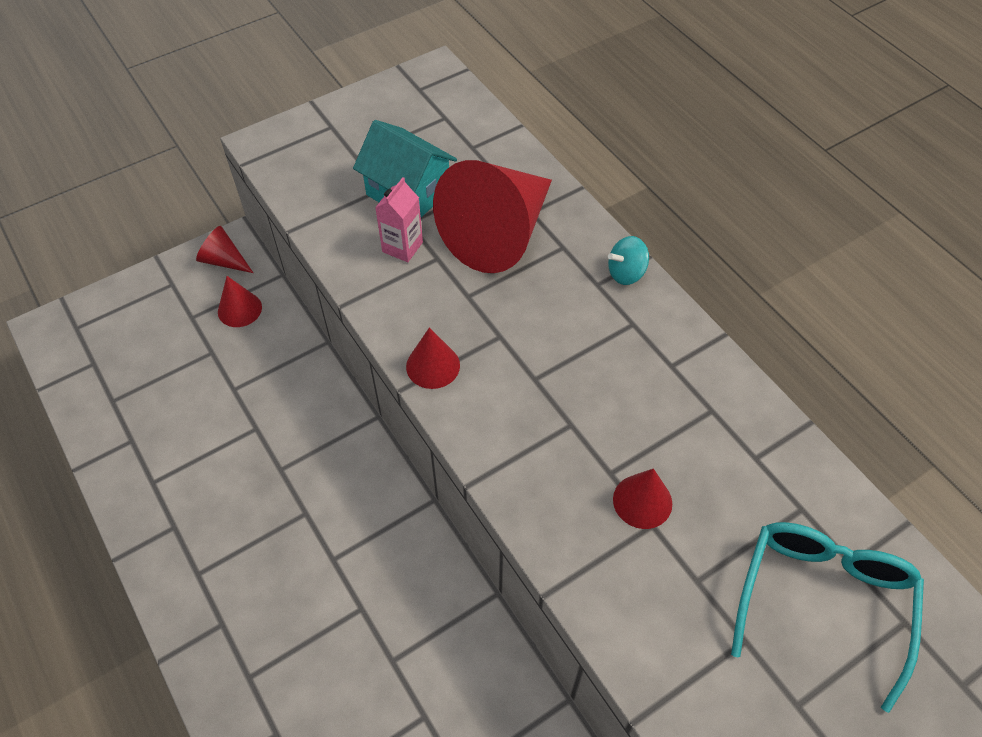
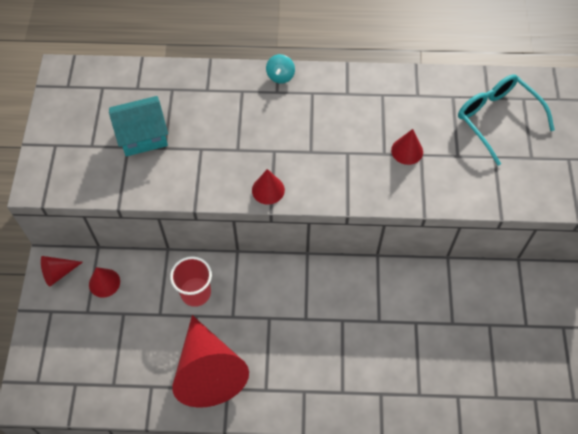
camera: 55 degrees left, 5 degrees up
(287, 408) = (195, 293): none -> red cup
(402, 247) = (179, 160): pink carton -> none
(499, 233) = (209, 112): red cone -> red cone (208, 370)

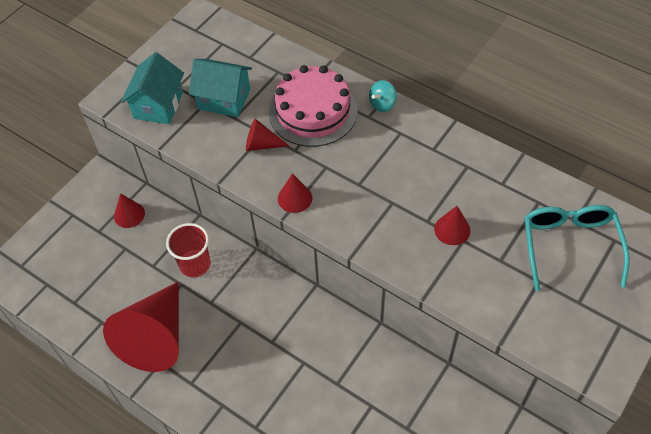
camera: 35 degrees right, 5 degrees down
(58, 273) = (100, 187): red cone -> red cone (261, 144)
(86, 170) = (158, 105): none -> turquoise house
(228, 109) = (313, 111): none -> pink cake

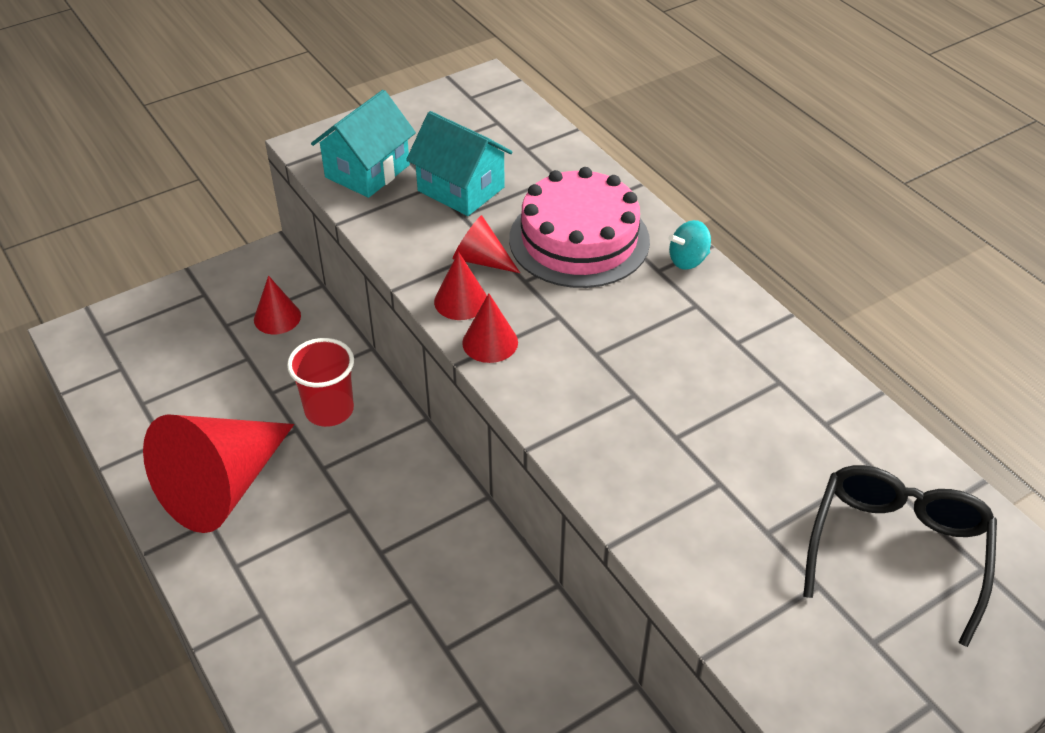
camera: 20 degrees right, 10 degrees down
(452, 229) = (709, 462): red cone -> red cone (461, 301)
(569, 245) = (897, 550): turquoise glasses -> black glasses

